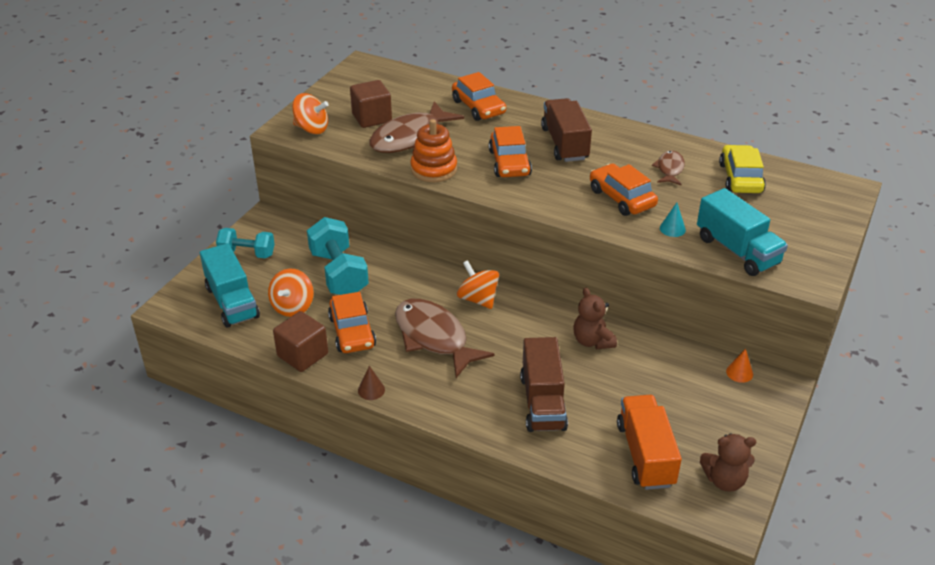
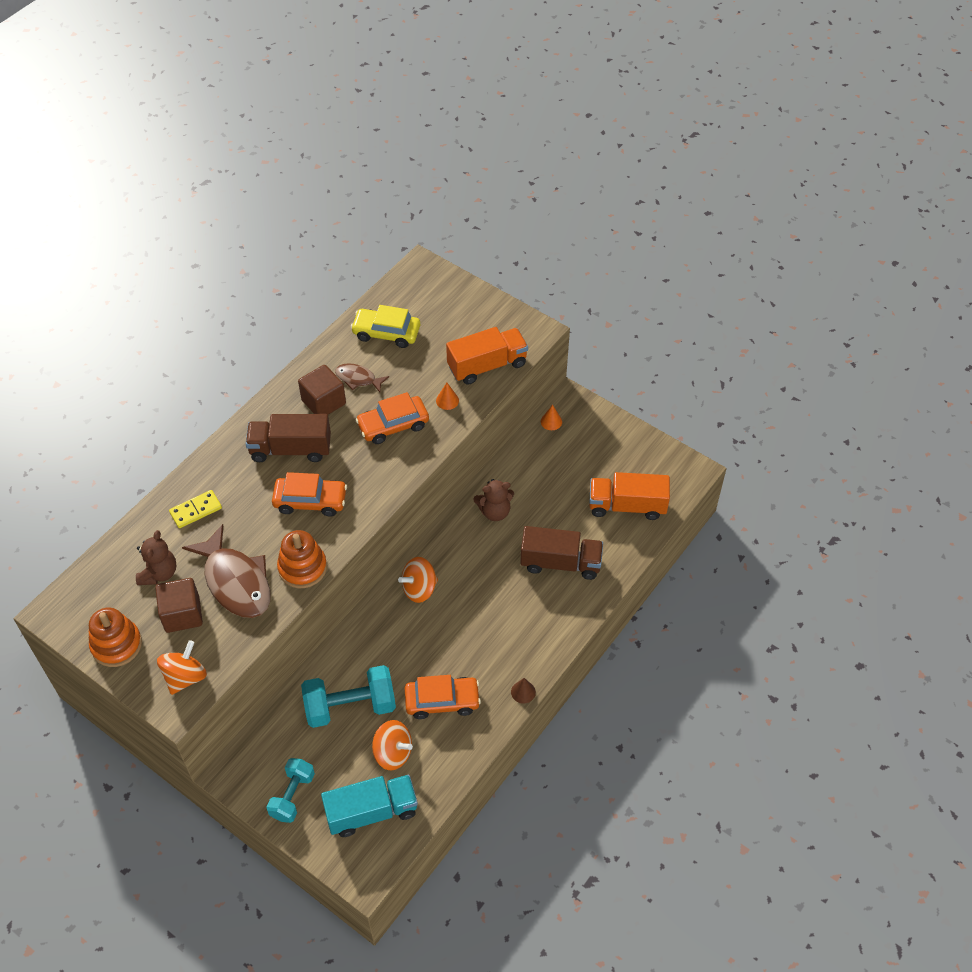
camera: 80 degrees left, 15 degrees up
(303, 355) = (466, 747): brown cube -> brown cube (323, 402)
(337, 94) = (116, 645): none -> orange stacking toy
(434, 338) = (465, 632): brown fish -> none
(478, 107) = (196, 510): orange car -> yellow domino
(672, 229) = (447, 400): turquoise cone -> orange cone
(724, 480) = (658, 463): brown teddy bear -> brown teddy bear (159, 573)
(737, 251) = (487, 365): turquoise truck -> orange truck

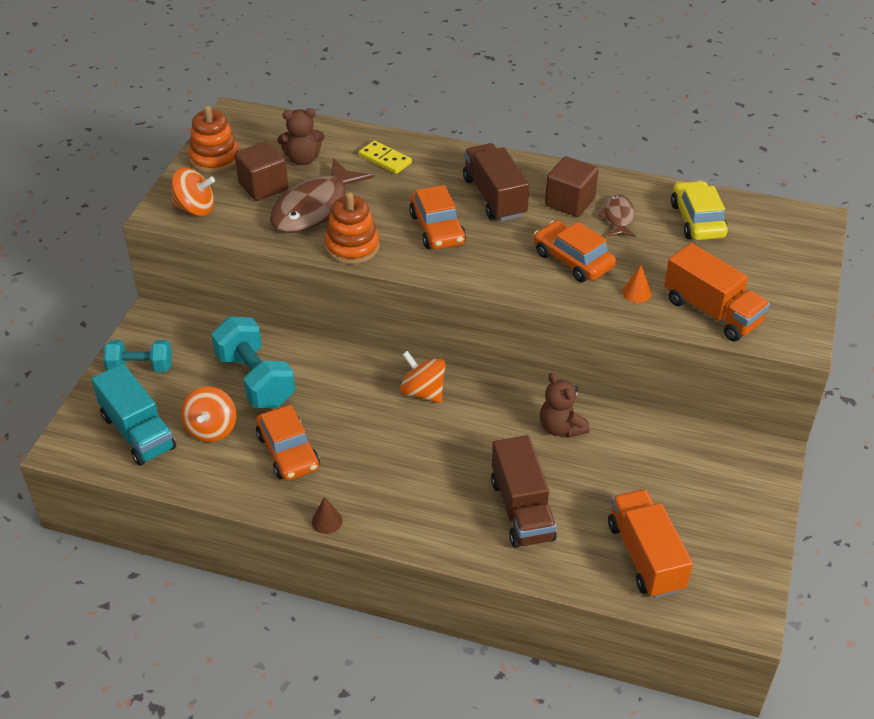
camera: 70 degrees right, 10 degrees down
(551, 421) = (726, 445): orange cone -> none

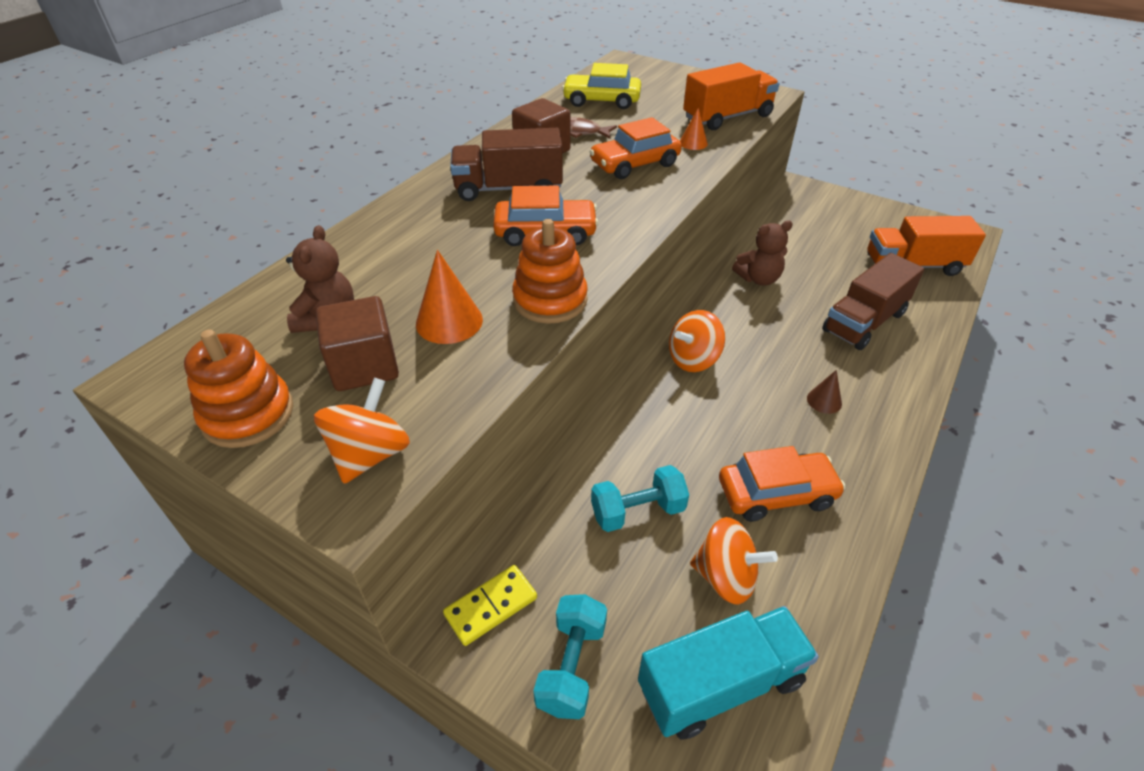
camera: 75 degrees left, 0 degrees up
(255, 380) = (637, 511): turquoise dumbbell -> turquoise dumbbell, size x0.64
(315, 208) = (449, 321): brown fish -> orange cone
(327, 521) = (891, 472): brown cone -> brown cone (824, 401)
(385, 159) = (383, 249): yellow domino -> yellow domino (491, 606)
(522, 509) = (864, 322): brown truck -> brown truck turned 135 degrees clockwise

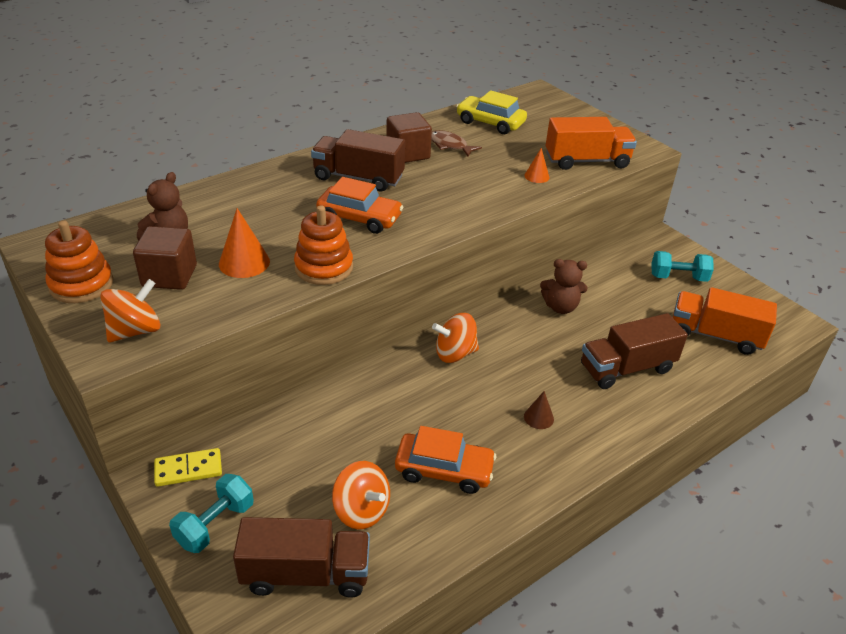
camera: 20 degrees right, 5 degrees down
(634, 164) = (472, 182): orange car -> none
(637, 511) = (330, 446): turquoise dumbbell -> turquoise dumbbell (678, 277)
(720, 684) = (306, 574): turquoise truck -> brown truck

